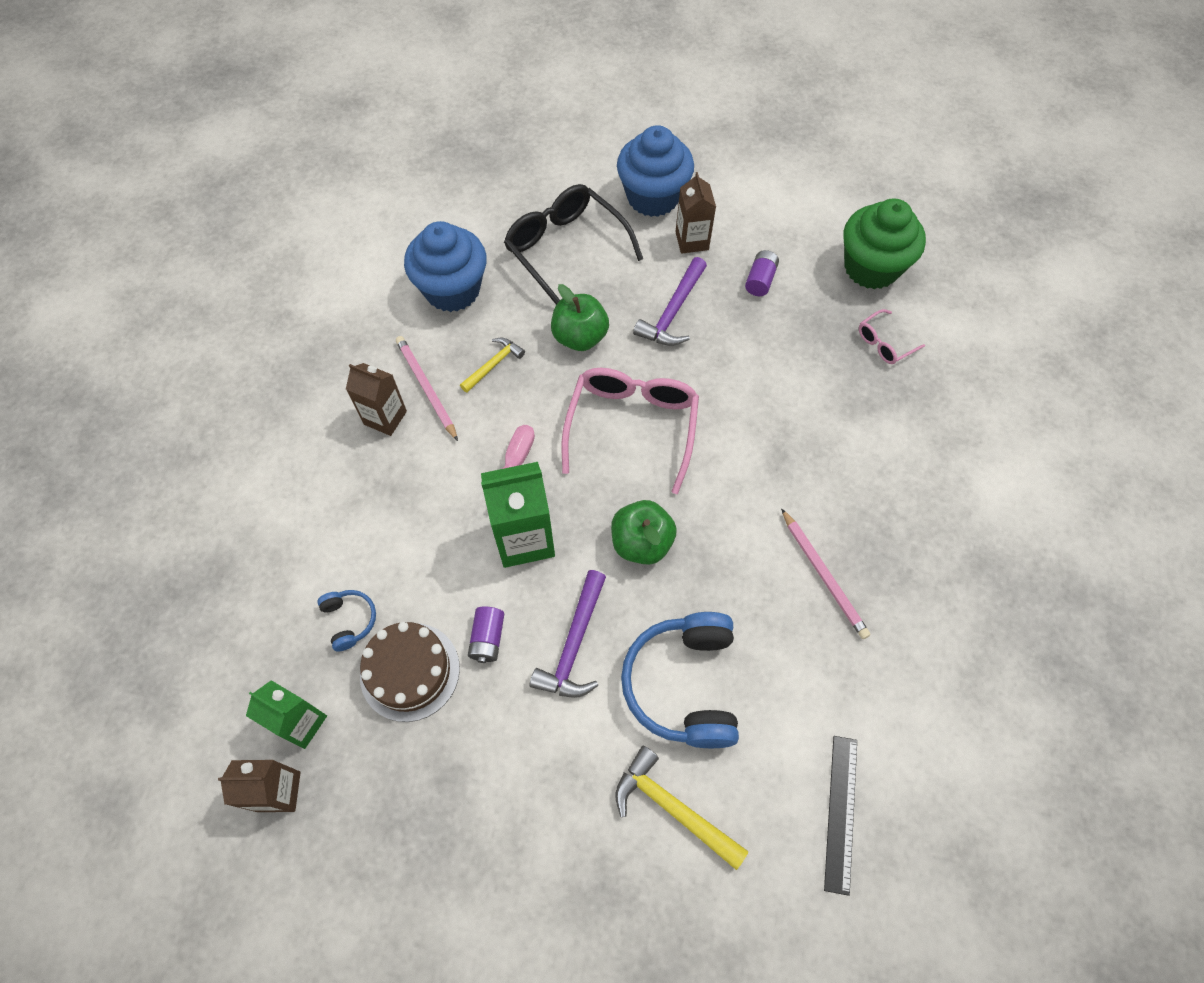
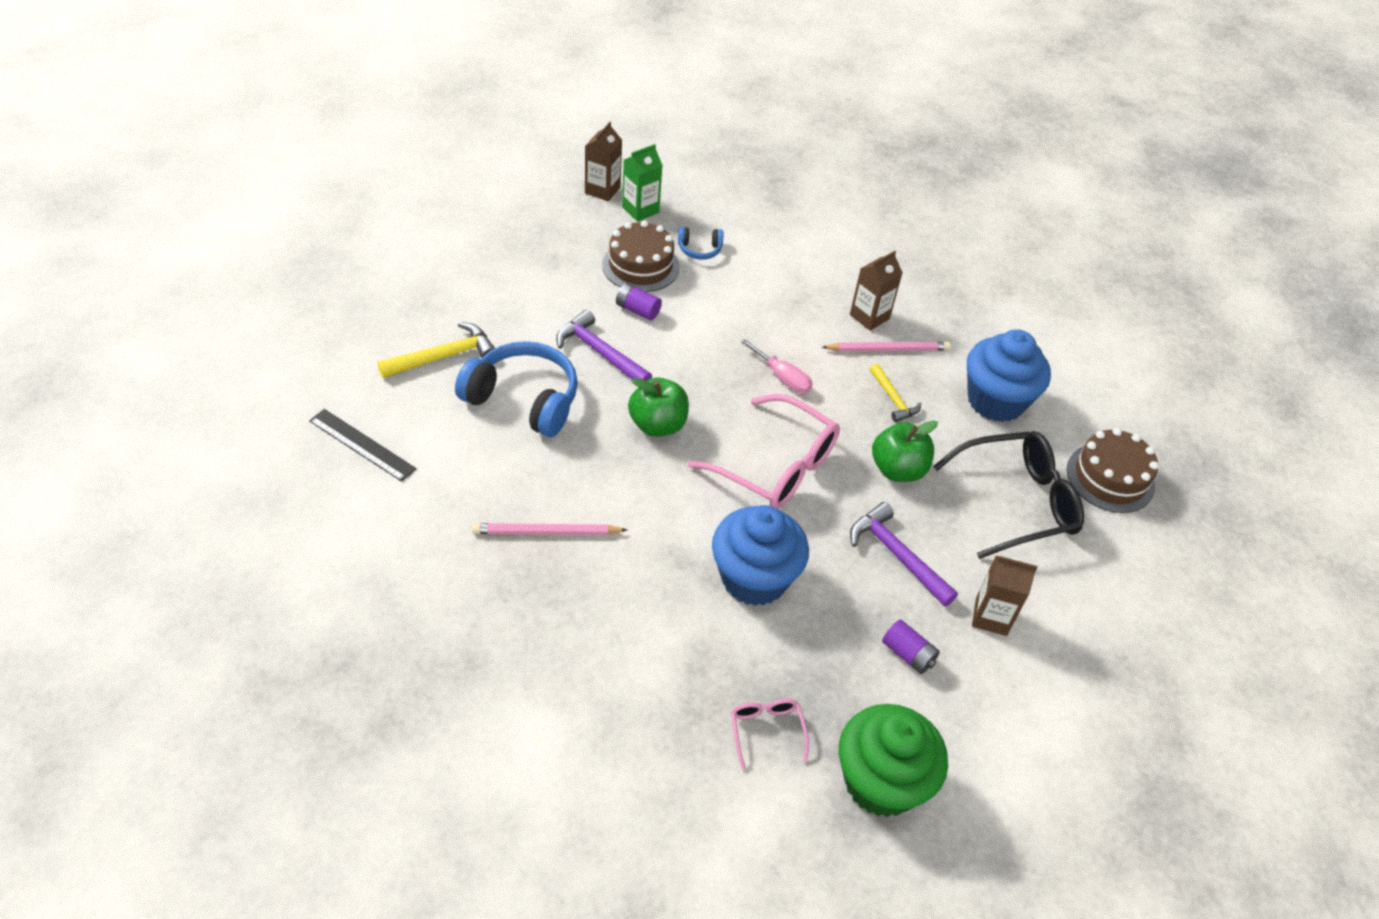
camera: 110 degrees right, 15 degrees down
(501, 198) = (1110, 478): none -> brown cake
(524, 539) = (707, 357): green carton -> none
(653, 197) = (1071, 610): blue cupcake -> blue cupcake (754, 578)

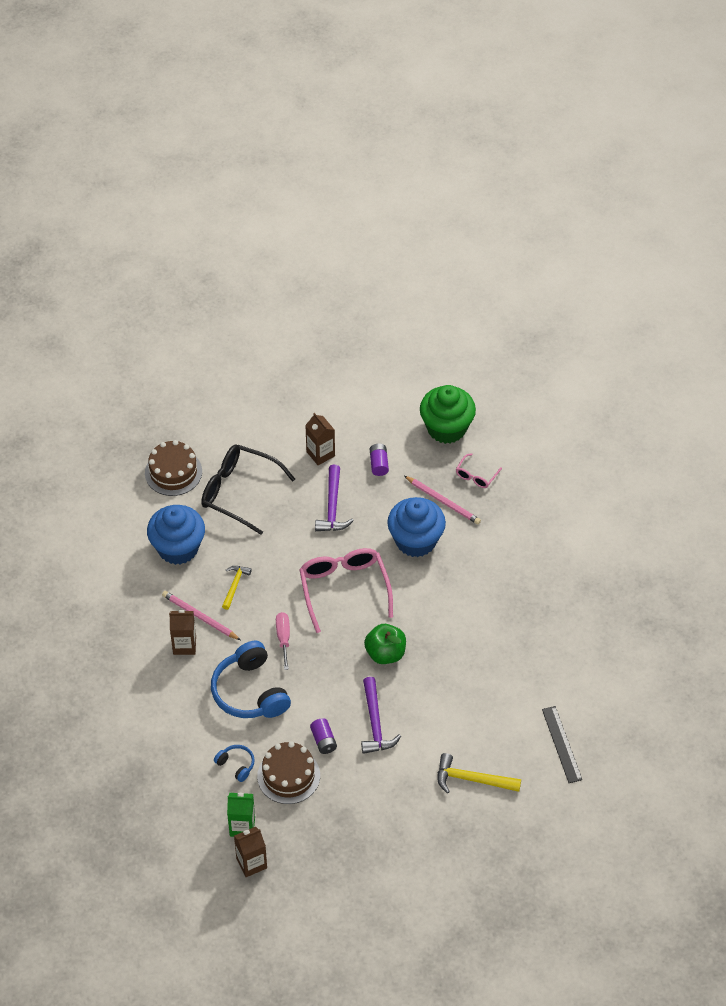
camera: 135 degrees left, 5 degrees up
(523, 400) = (448, 718): blue headphones -> blue headphones (250, 691)
(546, 532) = (500, 628): pink pencil -> pink pencil (443, 501)
(897, 470) = (281, 546): green apple -> none

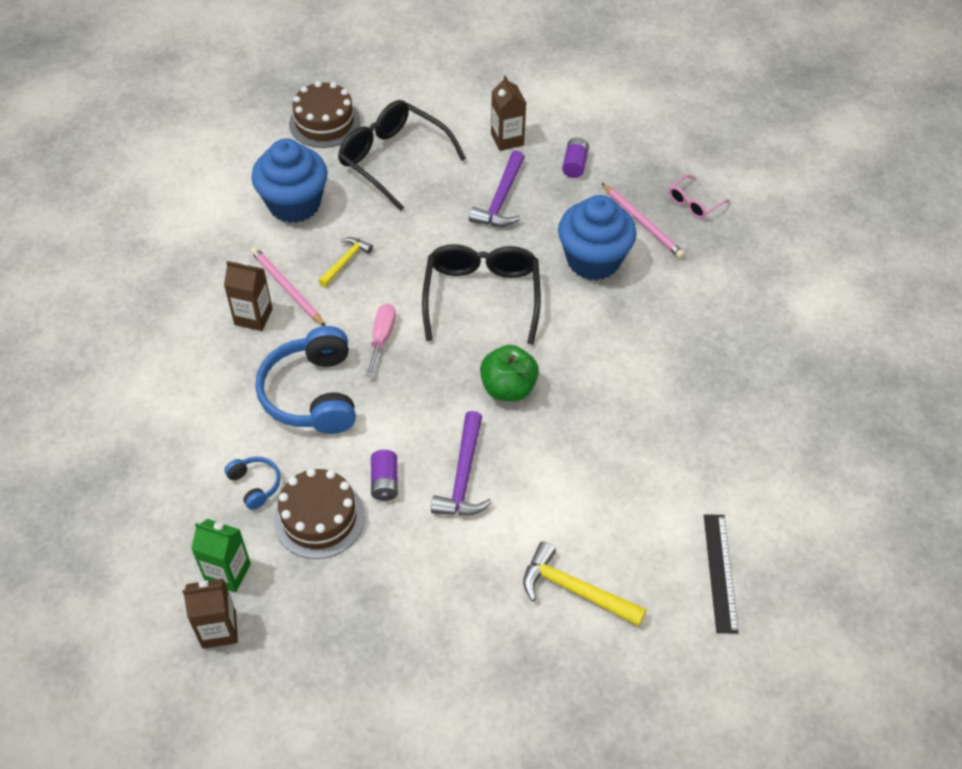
camera: 15 degrees right, 0 degrees up
(344, 589) = (482, 296): pink glasses -> black glasses
(446, 428) = (671, 144): green cupcake -> none

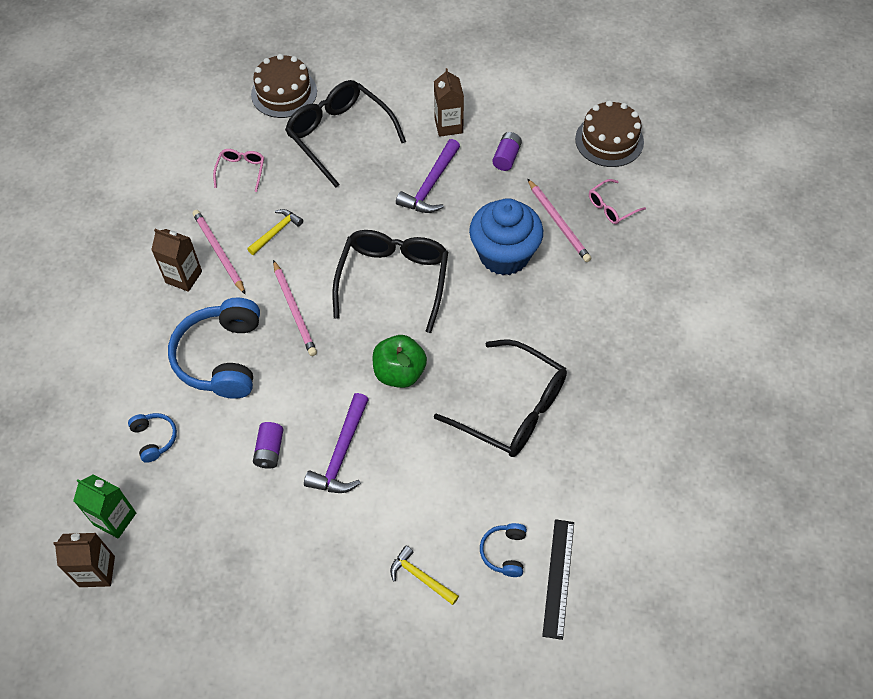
camera: 10 degrees right, 5 degrees up
(294, 204) = (241, 171): blue cupcake -> pink glasses
(319, 518) = (205, 477): brown cake -> brown cake (609, 140)
(382, 337) = (294, 310): pink screwdriver -> pink pencil
(575, 590) = (421, 577): yellow hammer -> yellow hammer, size x0.64
(635, 411) = (513, 409): none -> black glasses
(658, 554) = (504, 552): none -> blue headphones

